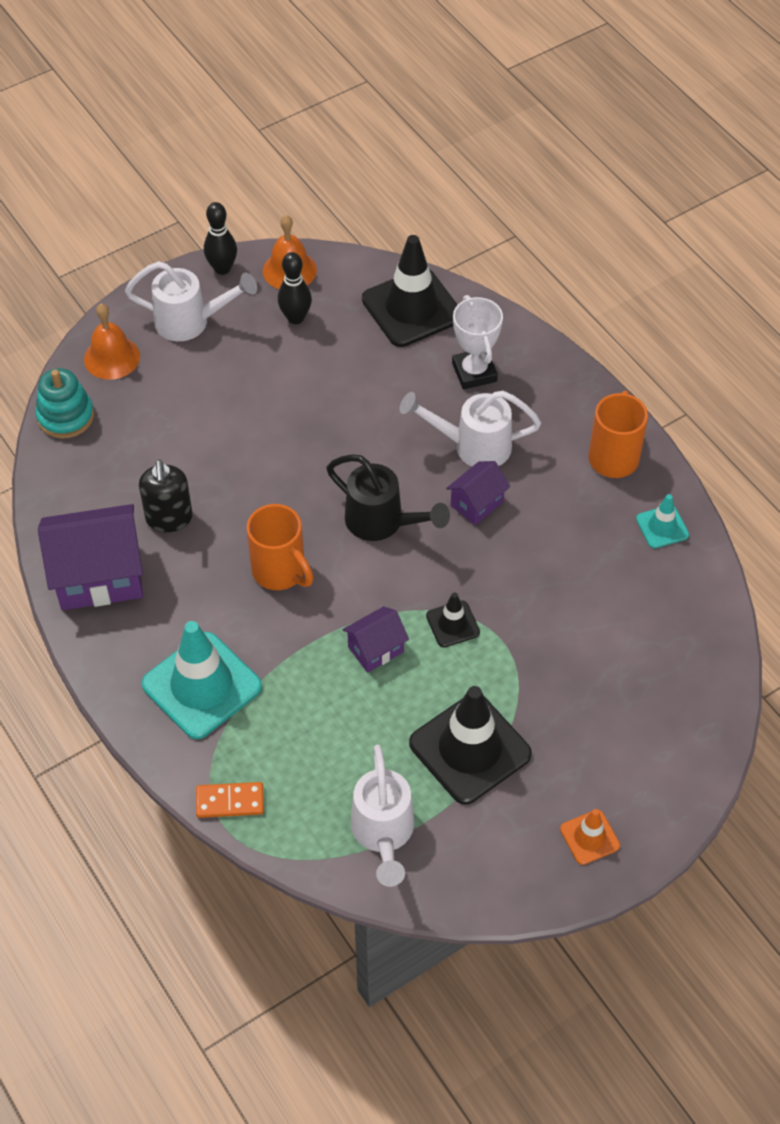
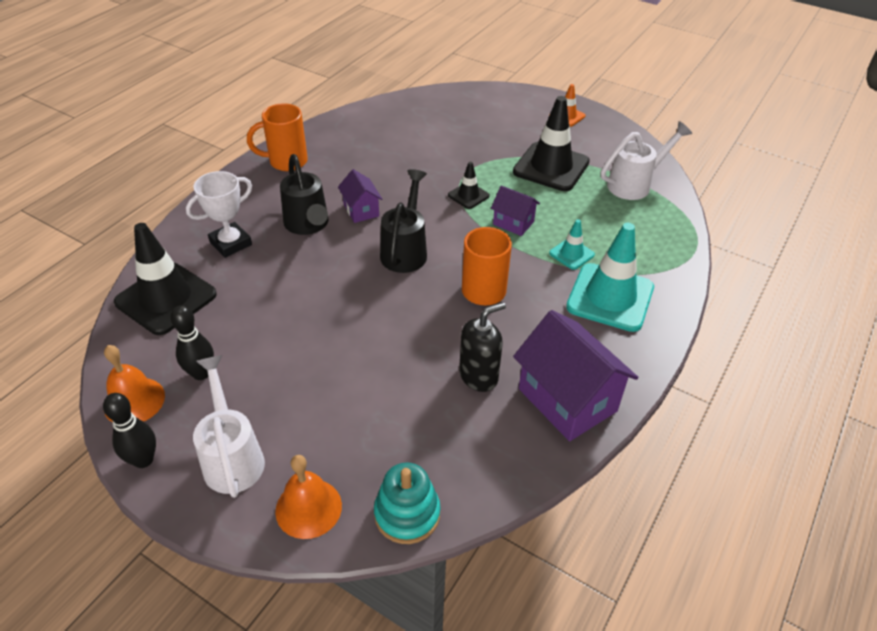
camera: 115 degrees left, 10 degrees down
(230, 801) = (678, 253): orange domino -> none
(472, 446) = (308, 226): white watering can -> black watering can
(476, 503) = (361, 210): purple house -> purple house turned 45 degrees clockwise
(662, 527) = (336, 133): turquoise traffic cone -> turquoise traffic cone (571, 254)

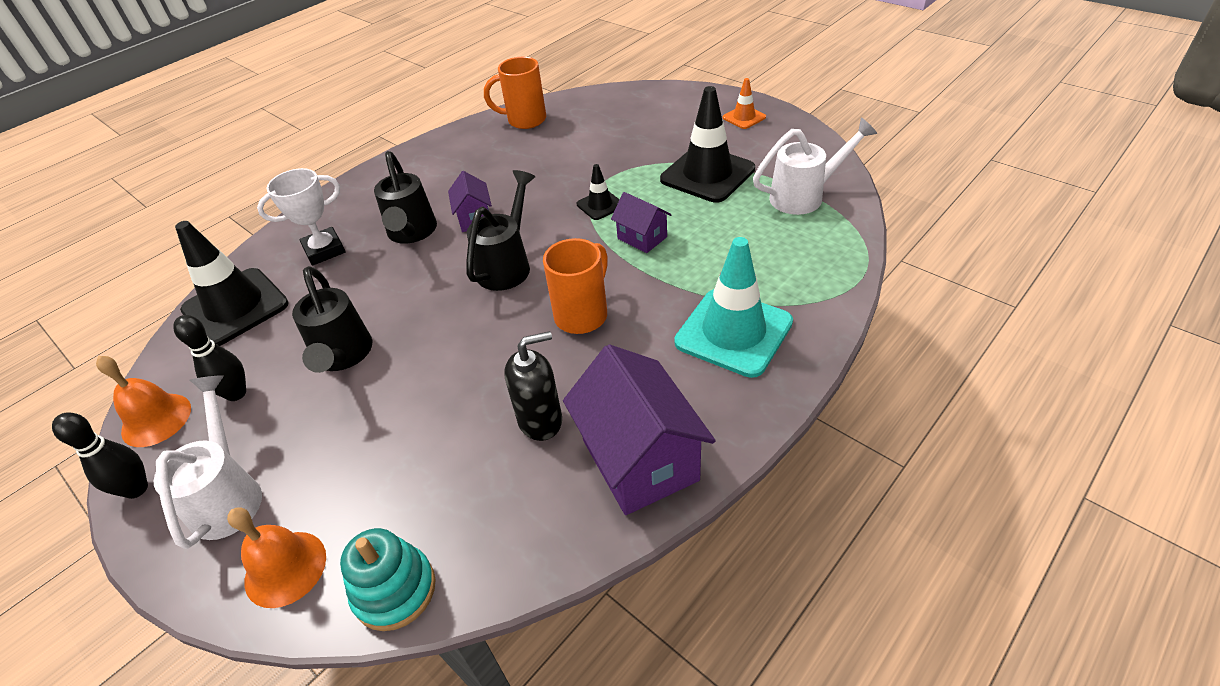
camera: 15 degrees right, 0 degrees up
(286, 162) = (415, 165): orange mug -> orange mug (525, 120)
(288, 336) = (343, 357): none -> black watering can
(571, 254) = (701, 277): turquoise traffic cone -> none

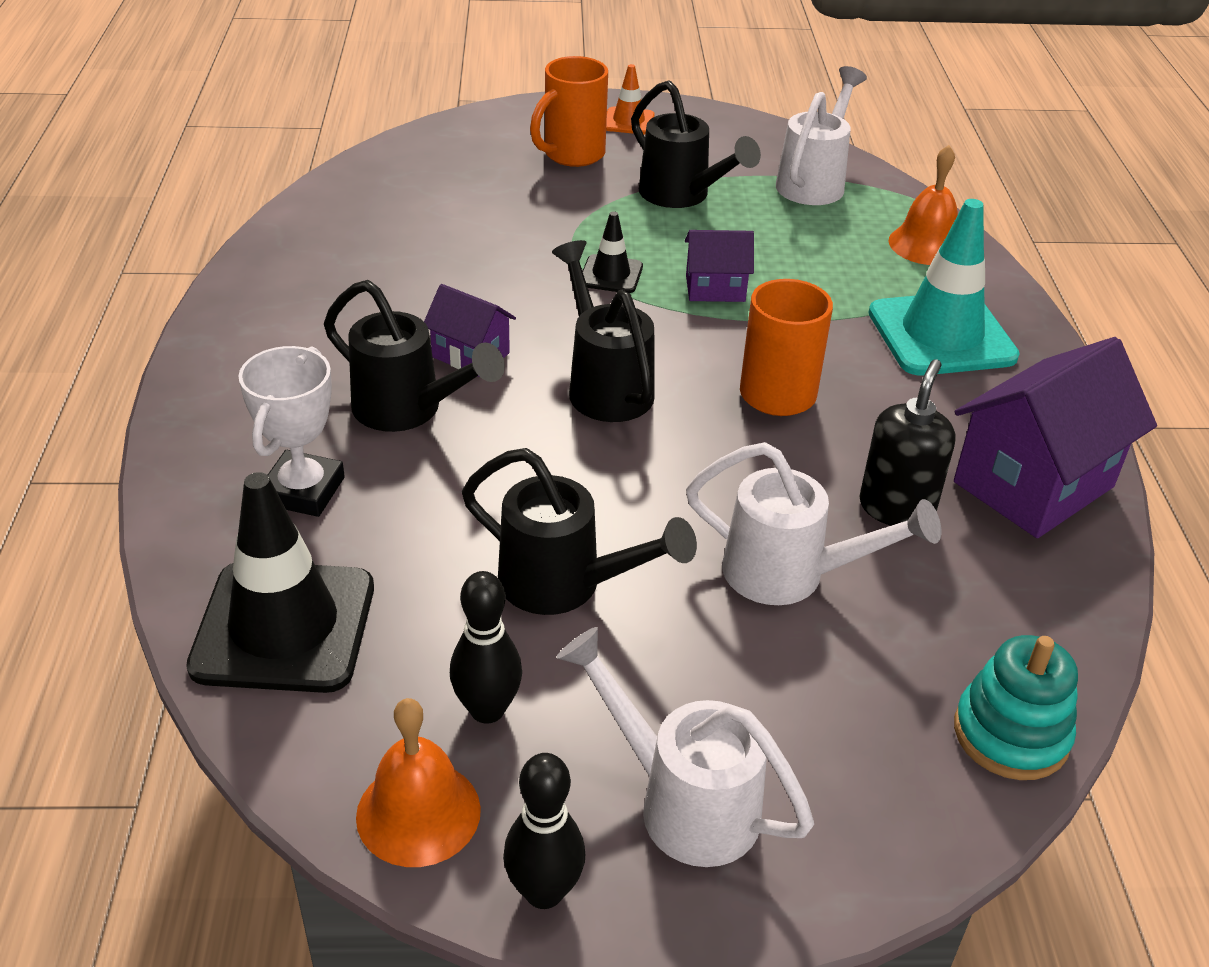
camera: 50 degrees left, 5 degrees down
(285, 568) = (877, 806): orange bell -> orange bell (926, 244)
(434, 420) = (791, 575): none -> white watering can
(525, 120) = (337, 214): orange mug -> orange mug (572, 155)
(640, 460) = (1033, 484): purple house -> purple house turned 60 degrees counterclockwise
(707, 174) = (682, 196): black traffic cone -> black watering can

